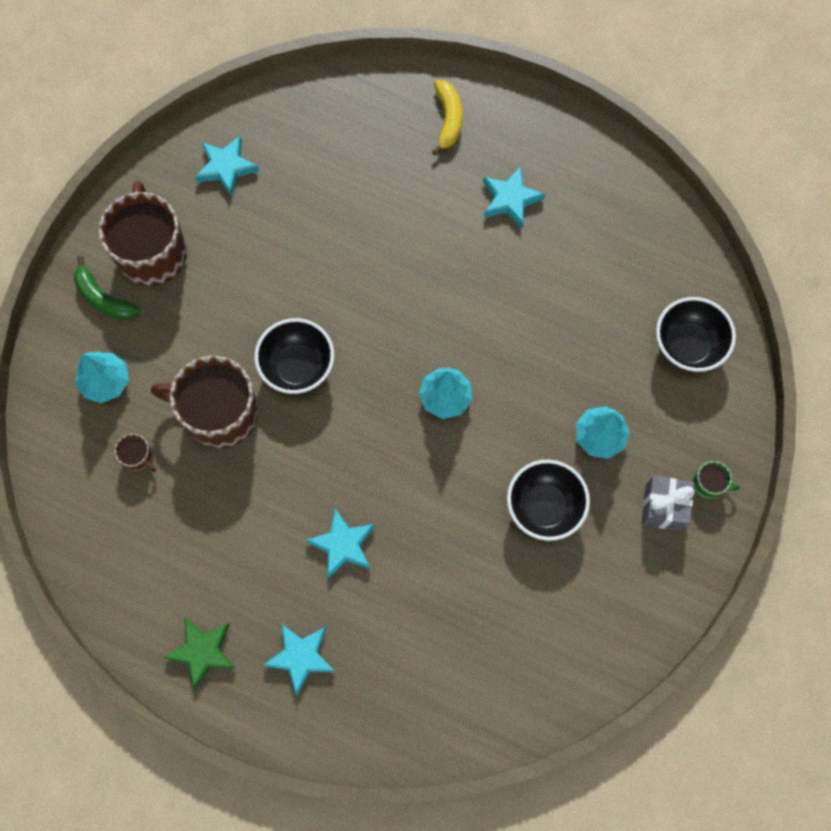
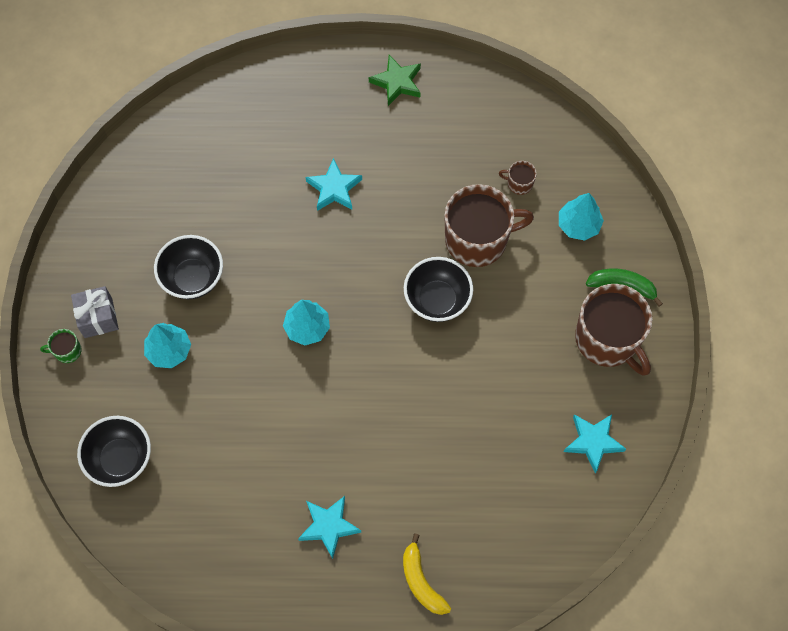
camera: 155 degrees right, 5 degrees down
(301, 657) = (327, 107): turquoise star -> none

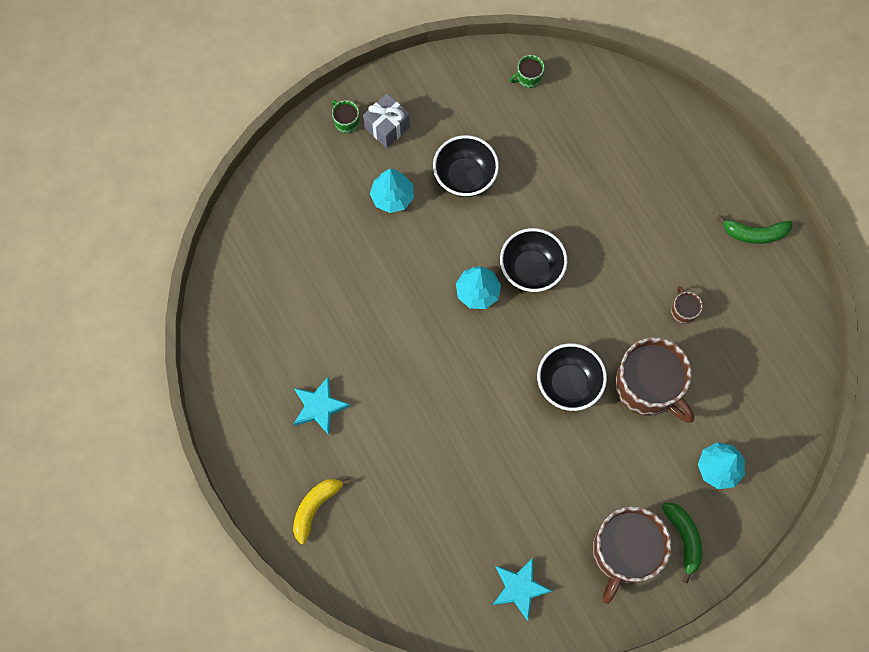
camera: 60 degrees right, 5 degrees up
(120, 459) = (283, 215): black bowl -> black bowl (531, 269)
(136, 173) = (528, 78): none -> green mug
(334, 188) = (617, 240): turquoise star -> none
(397, 82) = (754, 233): green star -> green banana
(519, 183) = (725, 393): brown mug -> brown mug (683, 311)

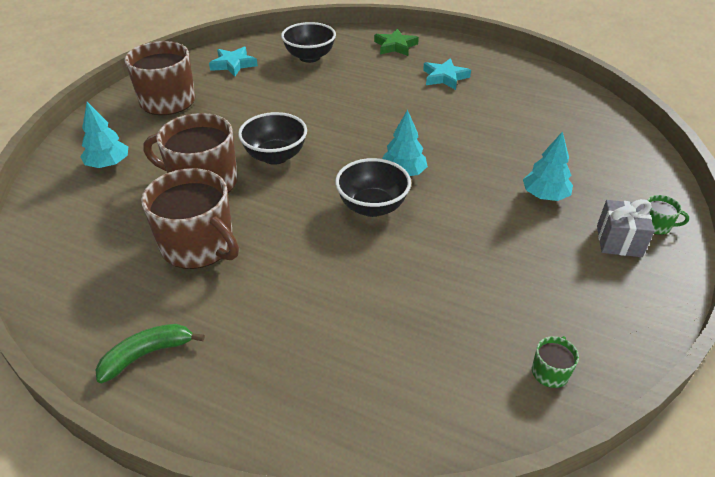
camera: 145 degrees right, 30 degrees down
(315, 507) = (395, 46): yellow banana -> green star
(465, 177) = (503, 241): black bowl -> black bowl (309, 57)
(683, 311) = (199, 246): brown mug -> brown mug, size x2.38
(683, 538) = (122, 121): green banana -> none

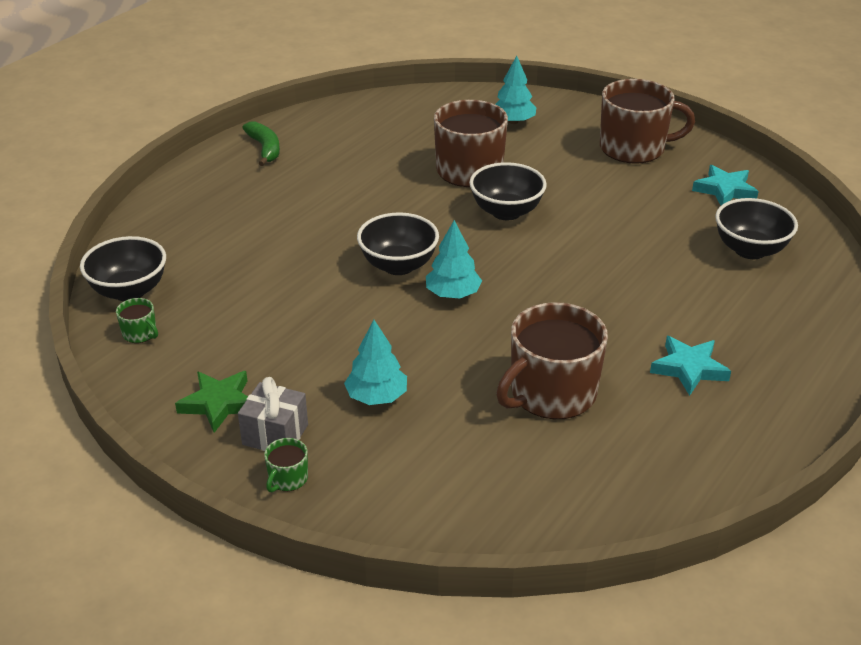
camera: 100 degrees right, 5 degrees down
(199, 246) = (376, 168): brown mug -> brown mug (551, 393)
(395, 46) = (796, 334): green star -> green star (219, 404)
(485, 408) = (129, 291): none -> black bowl

